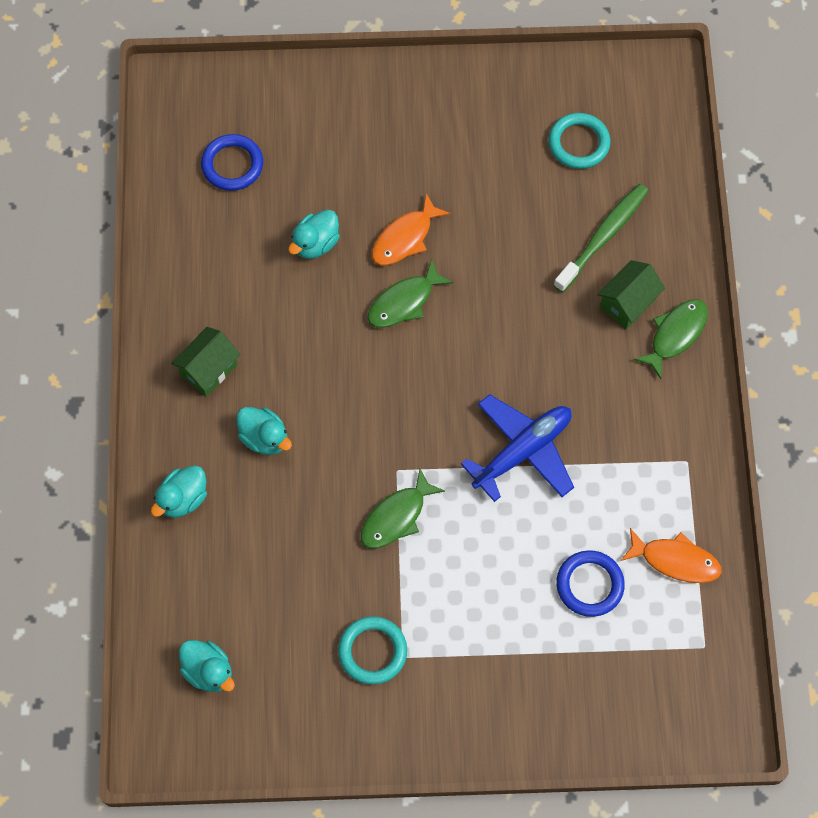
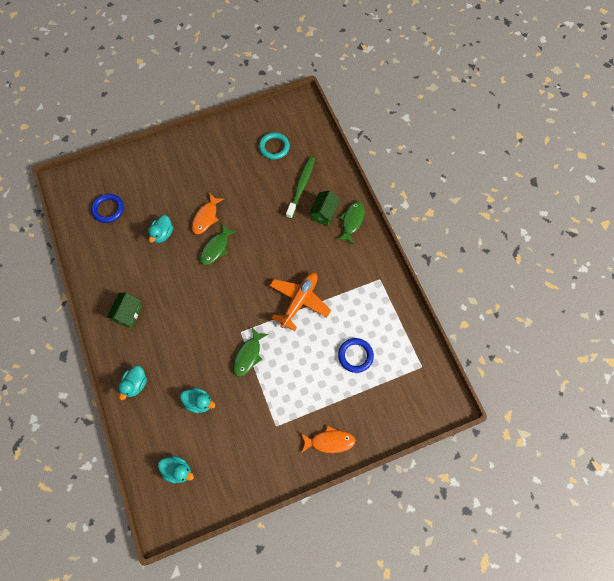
camera: 20 degrees left, 0 degrees up
(264, 438) = (168, 338): turquoise duck -> turquoise duck (199, 402)
(372, 651) = (259, 429): turquoise ring -> none
(522, 451) = (299, 301): blue plane -> orange plane
(675, 560) = (392, 329): orange fish -> orange fish (329, 441)

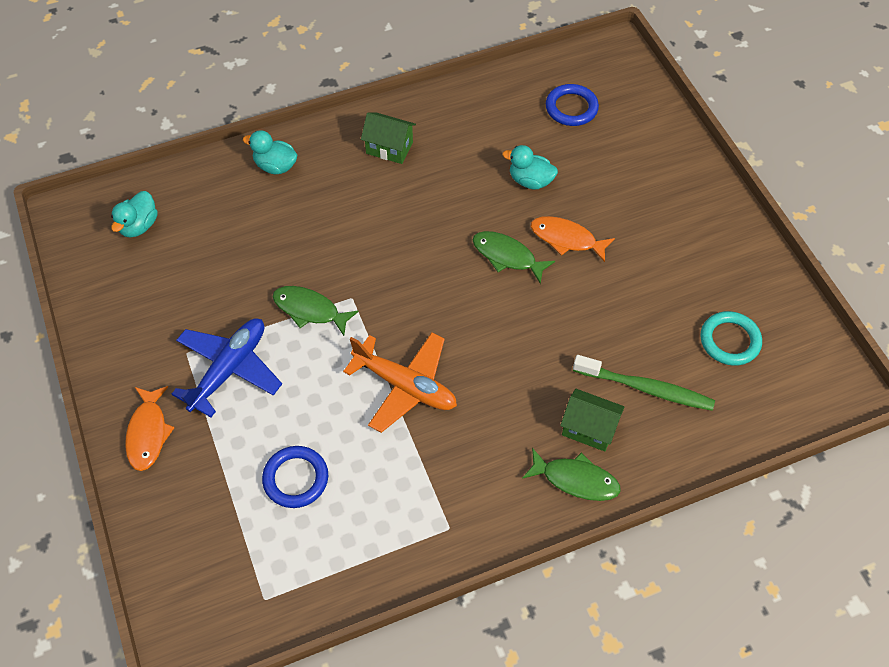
camera: 90 degrees right, 10 degrees down
(199, 402) = (238, 246): turquoise duck -> none
(288, 399) = (229, 369): none -> blue plane

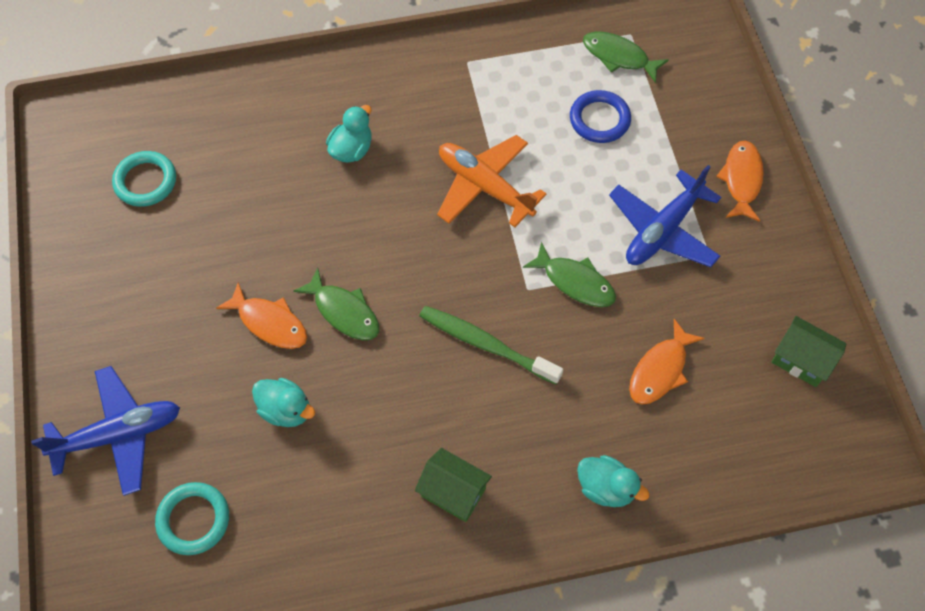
camera: 170 degrees left, 5 degrees up
(139, 226) = (777, 424): turquoise duck -> turquoise duck (351, 150)
(233, 251) = (660, 370): none -> orange fish
(571, 108) = (193, 520): blue ring -> turquoise ring
(575, 480) = (345, 82): green fish -> green fish (619, 57)
(589, 428) = (318, 122): green house -> green house (801, 360)
(646, 388) = (249, 149): green toothbrush -> green toothbrush (486, 344)
(650, 148) = (118, 434): none -> blue plane

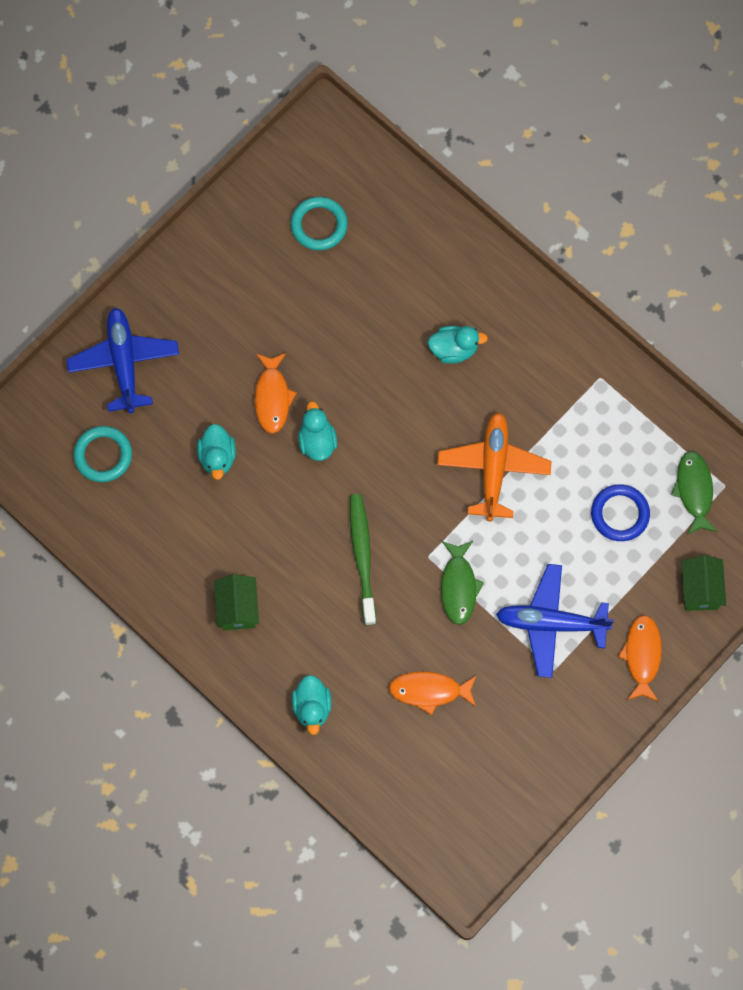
camera: 55 degrees right, 10 degrees up
(118, 434) = (124, 362): blue plane -> blue plane turned 135 degrees counterclockwise
(344, 311) = (317, 441): green fish -> turquoise duck
(741, 180) = (642, 656): orange fish -> orange fish turned 60 degrees counterclockwise
(801, 360) = (509, 787): green house -> green house (700, 589)

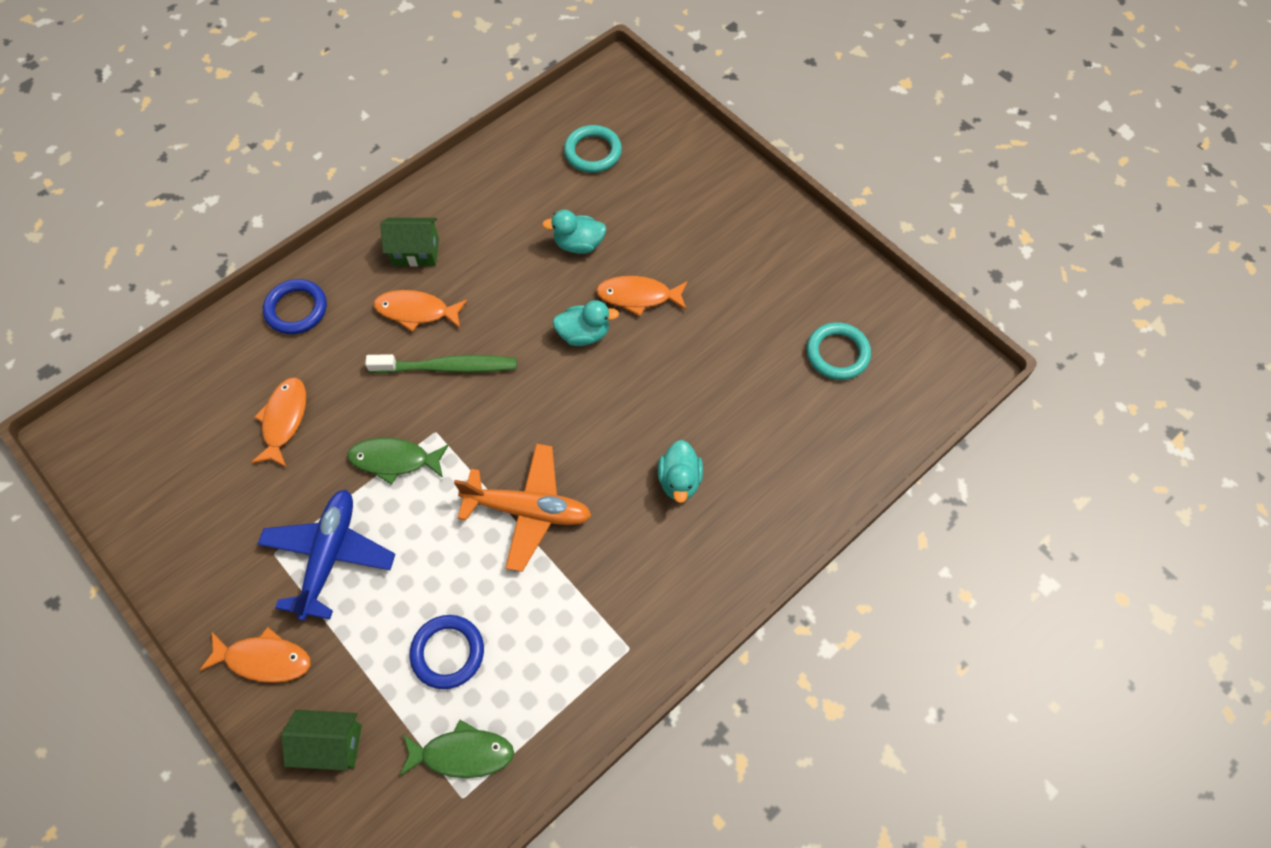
camera: 95 degrees right, 10 degrees down
(124, 362) = (688, 173): blue plane -> none
(305, 595) = (416, 311): none -> orange fish
(312, 707) = (296, 309): turquoise duck -> blue ring

